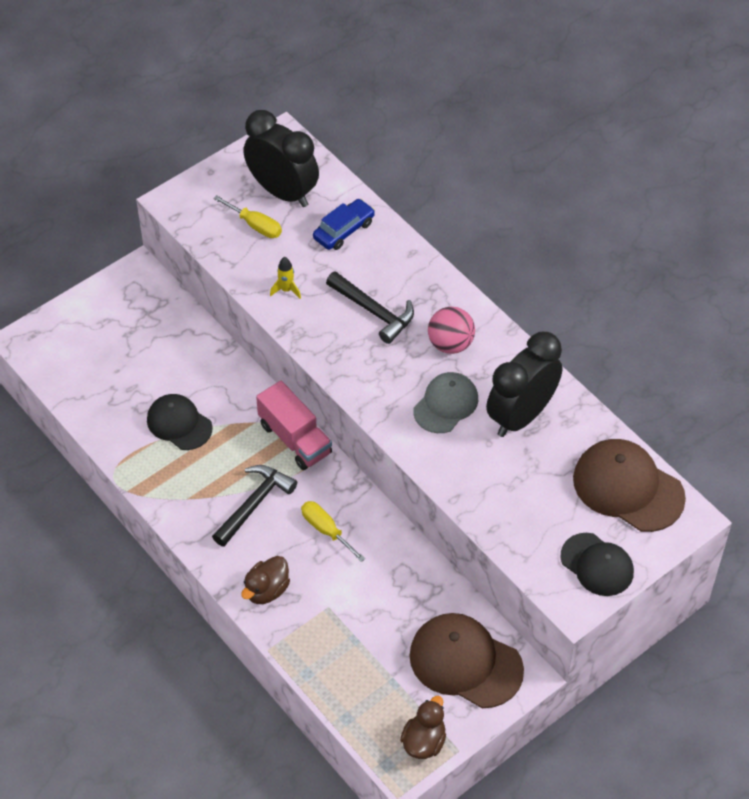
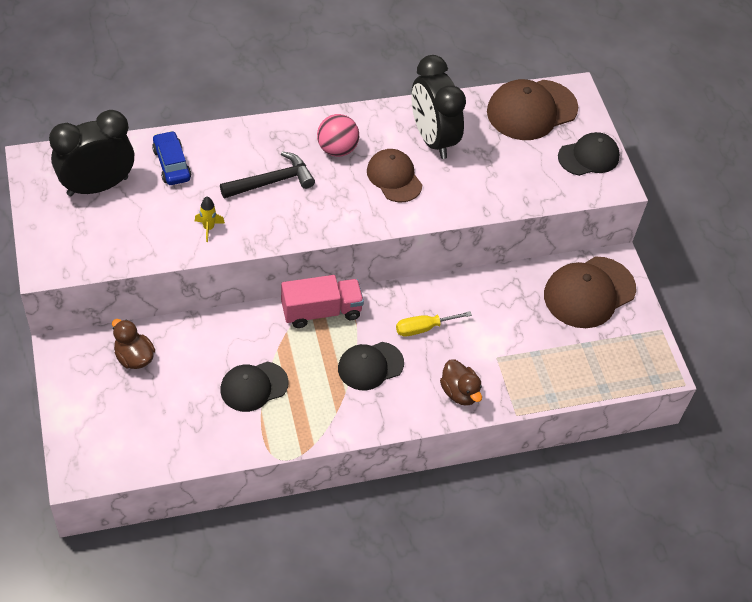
camera: 70 degrees left, 0 degrees up
(254, 504) = (370, 366): black hammer -> black cap
(255, 225) = (121, 220): yellow screwdriver -> none
(424, 741) = (645, 347): brown duck -> brown duck (134, 357)
(446, 404) = (394, 177): grey cap -> brown cap

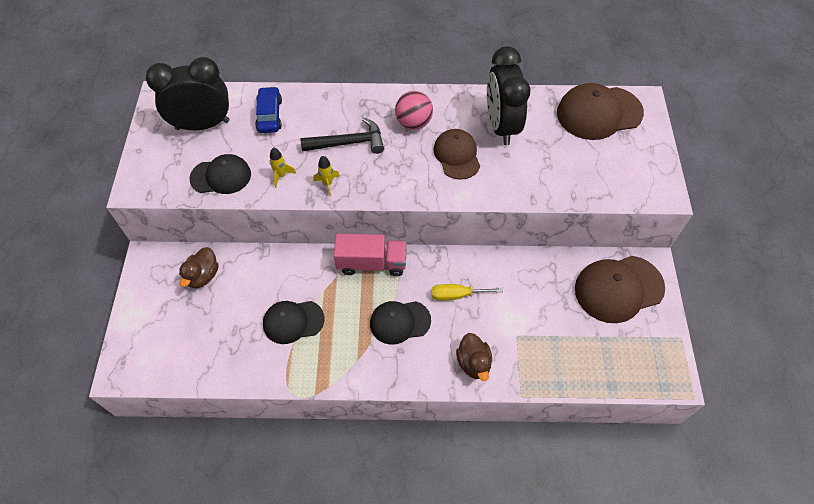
camera: 20 degrees right, 5 degrees up
(134, 357) = (203, 276): brown duck -> brown duck turned 135 degrees counterclockwise
(263, 229) = (327, 184): none -> yellow rocket
(588, 157) = (643, 163): black cap -> black cap (221, 176)

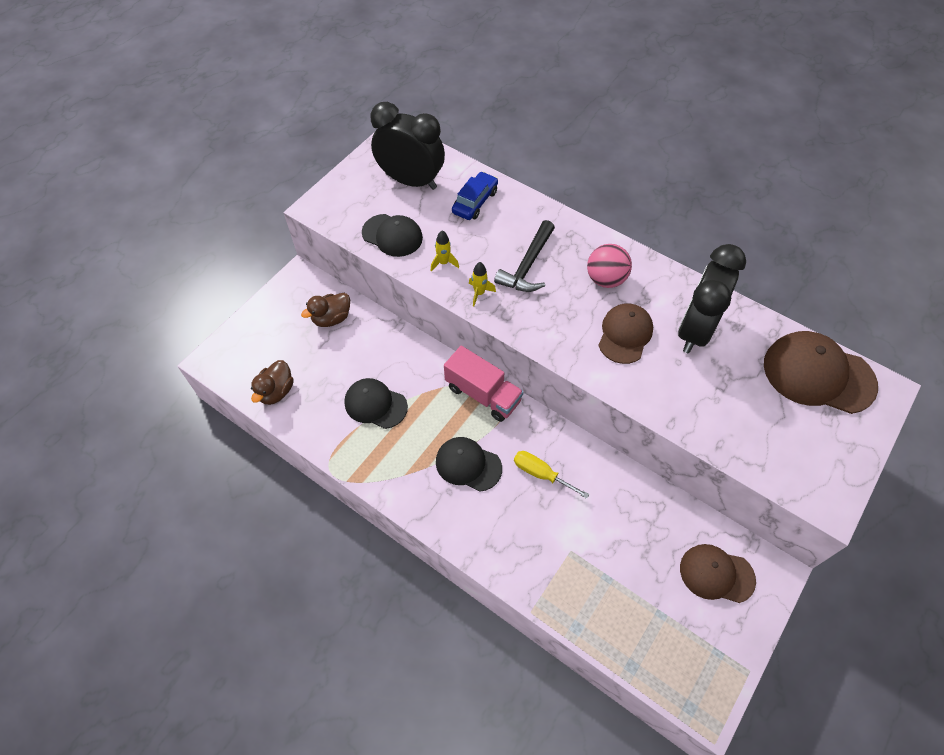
camera: 35 degrees right, 0 degrees up
(348, 143) = (527, 265): black hammer -> black hammer turned 90 degrees clockwise
(473, 363) = (508, 549): brown duck -> brown duck (276, 391)
(618, 289) = (716, 574): brown cap -> brown cap, size x0.65

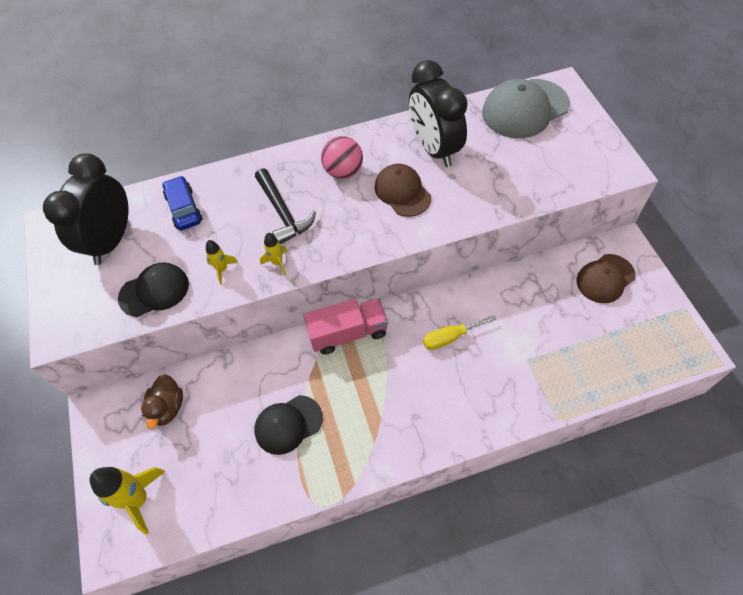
camera: 50 degrees left, 0 degrees up
(256, 350) = (139, 499): none -> yellow rocket
(276, 391) = (200, 506): brown duck -> none
(411, 181) = (112, 241): black clock -> black clock turned 45 degrees counterclockwise
(468, 464) = (402, 386): black cap -> none
(818, 374) = (525, 109): brown cap -> grey cap

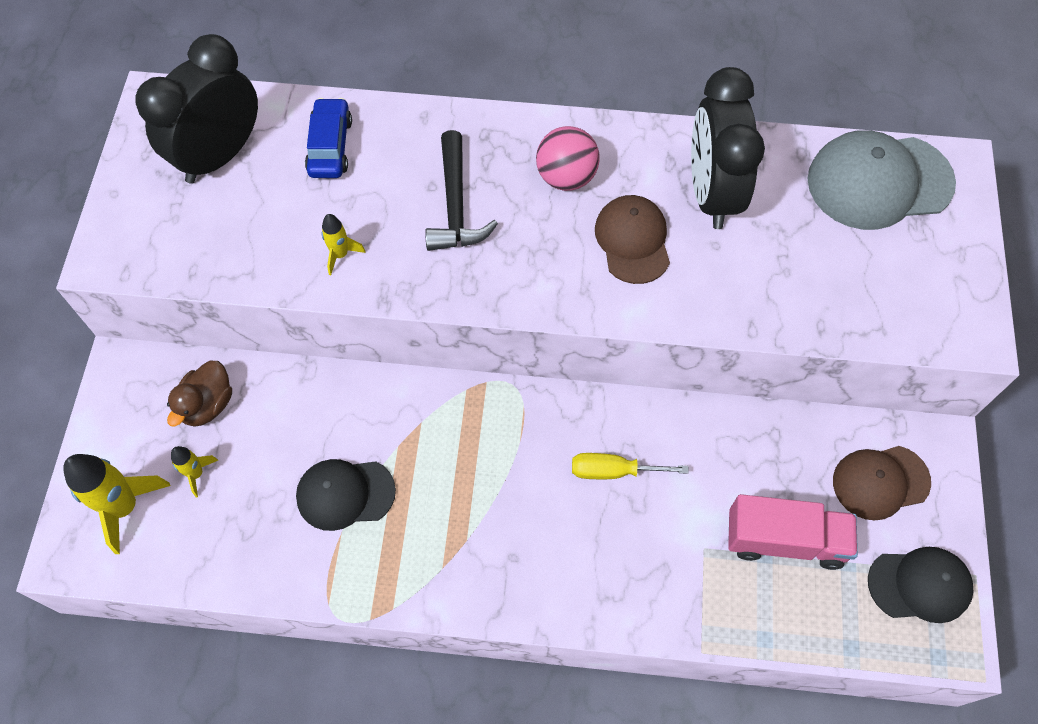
camera: 20 degrees right, 5 degrees up
(154, 291) = (243, 248): black cap -> black cap (920, 585)
(277, 263) = (415, 275): yellow rocket -> yellow rocket (196, 474)
(348, 333) = (479, 405): pink truck -> pink truck (784, 540)

